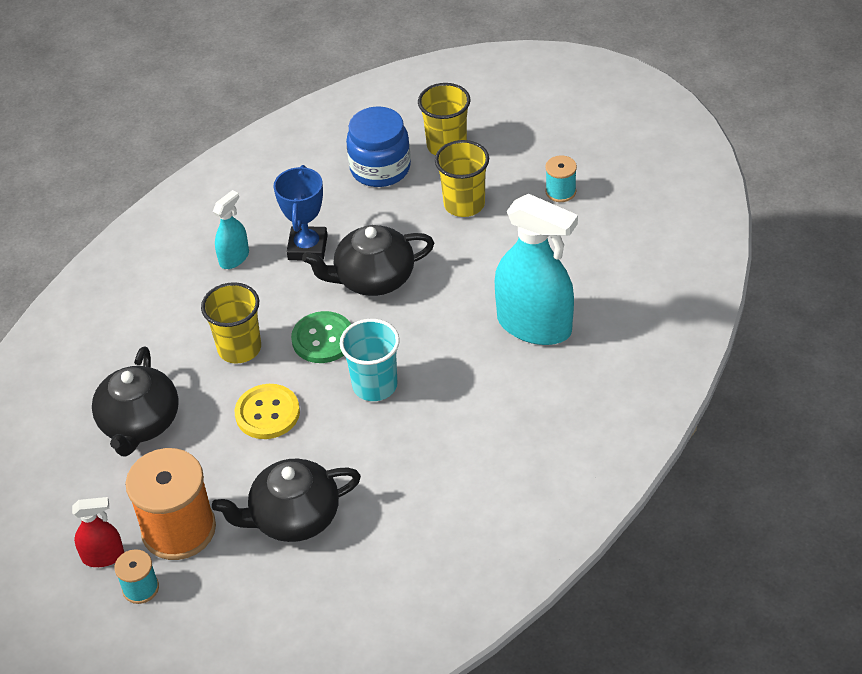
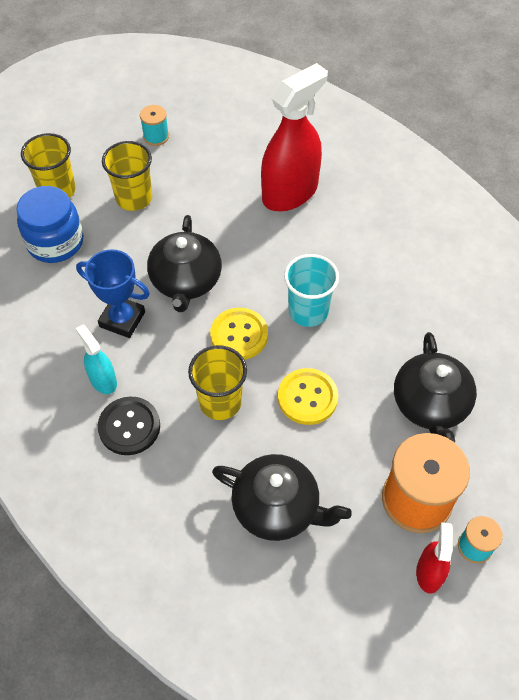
camera: 75 degrees left, 10 degrees up
(191, 293) = (129, 427): none -> black button
(323, 339) = (239, 335): green button -> yellow button
(534, 325) = (290, 192): turquoise spray bottle -> red spray bottle

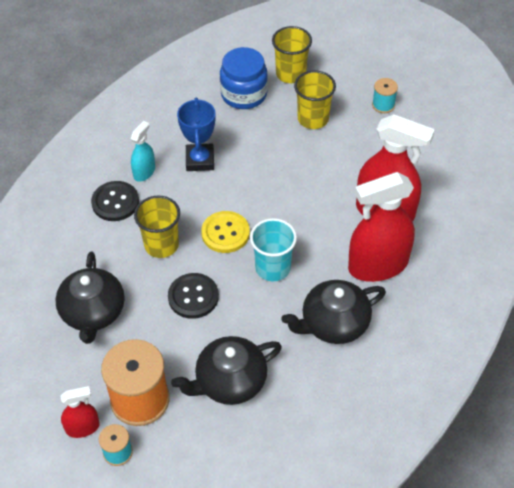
camera: 65 degrees right, 5 degrees down
(186, 281) = (255, 182): black teapot -> black teapot (333, 323)
(307, 397) = (193, 297): yellow button -> black button
(351, 226) = (378, 265): none -> red spray bottle

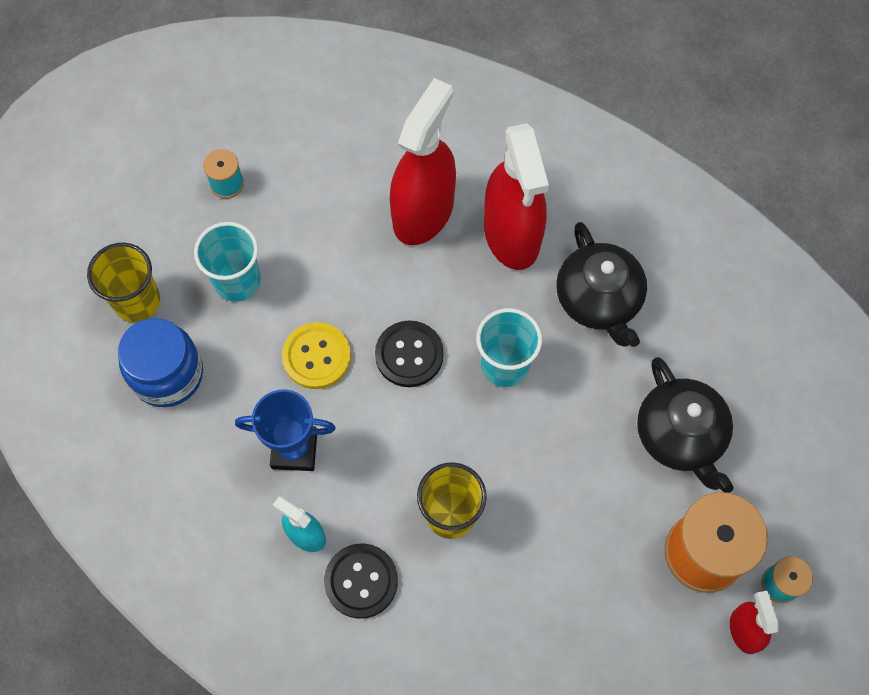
camera: 85 degrees left, 15 degrees up
(93, 312) = (562, 616): black teapot -> none
(193, 297) = (544, 474): black button -> black button (409, 355)
(225, 233) = (438, 423): yellow button -> yellow button (316, 356)
(313, 119) = (237, 281): yellow cup -> turquoise cup

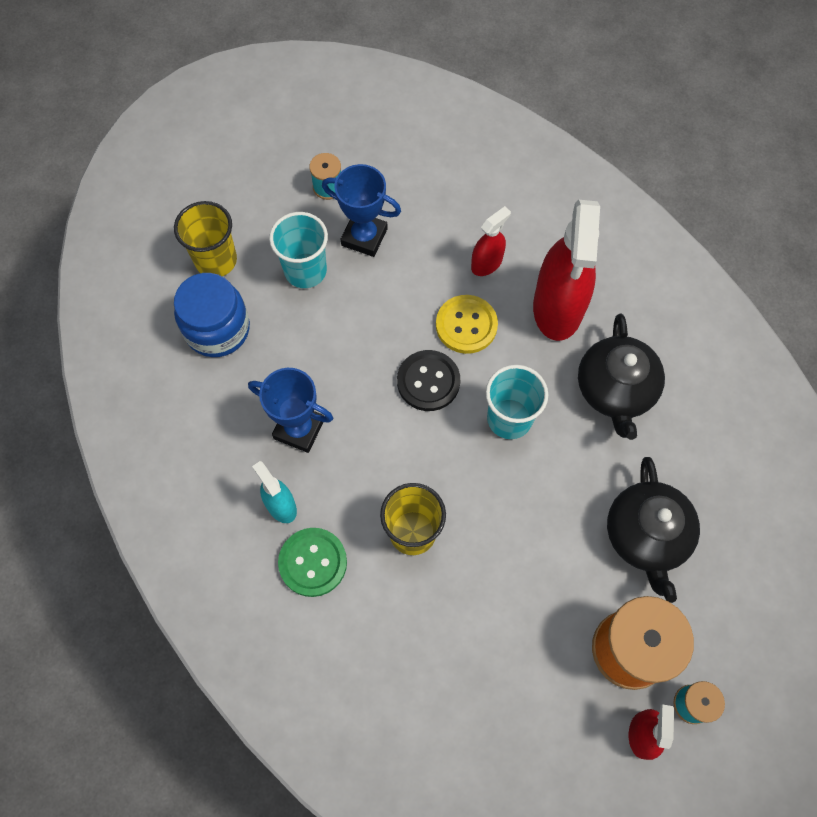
camera: 20 degrees right, 0 degrees up
(286, 225) = (364, 237): none -> blue trophy
(316, 356) = (348, 356): yellow button -> yellow button (466, 325)
(361, 581) = (313, 562): black button -> green button
(423, 212) = (486, 263): red spray bottle -> red spray bottle, size x0.49

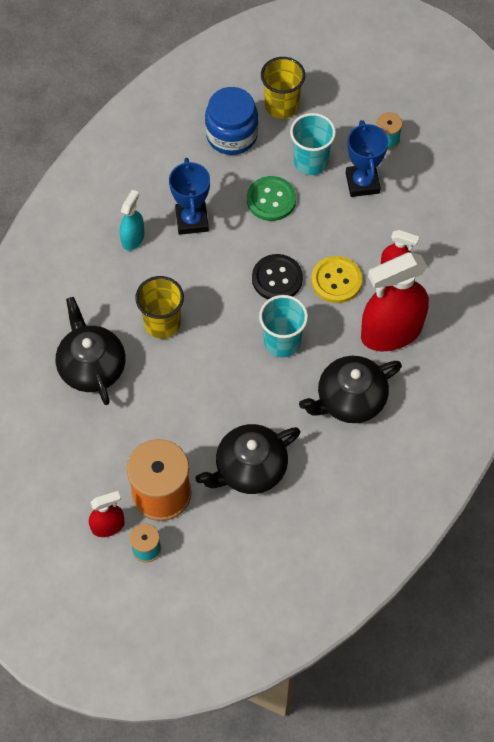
camera: 60 degrees right, 5 degrees down
(313, 562) = (106, 276): green button -> green button (271, 200)
(422, 643) = (91, 366): none -> black teapot

